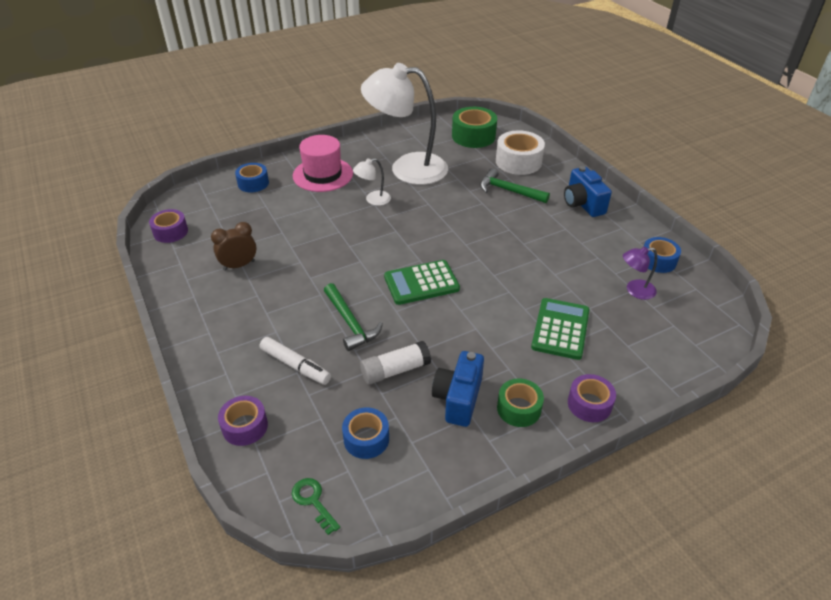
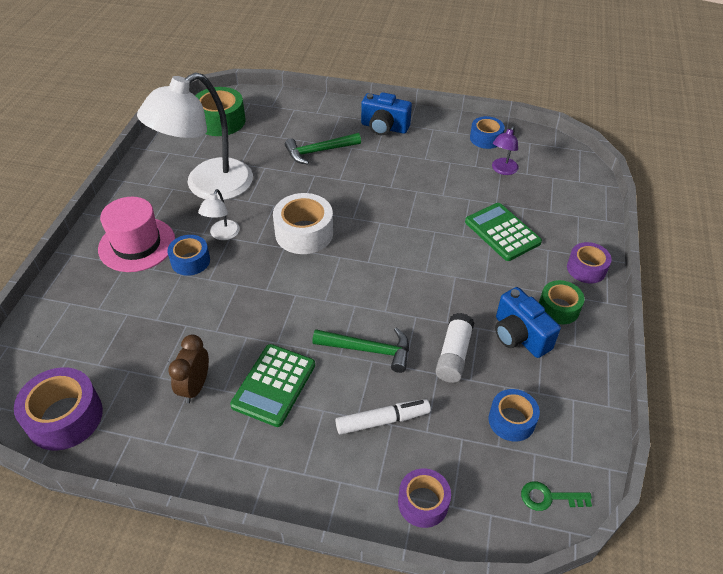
camera: 50 degrees left, 5 degrees up
(170, 232) = (65, 417): purple tape -> purple tape, size x1.57
(253, 183) = (76, 303): blue tape -> blue tape (190, 261)
(421, 283) = (369, 274): green calculator -> green calculator (274, 385)
(518, 161) = (290, 122): white tape -> white tape (304, 233)

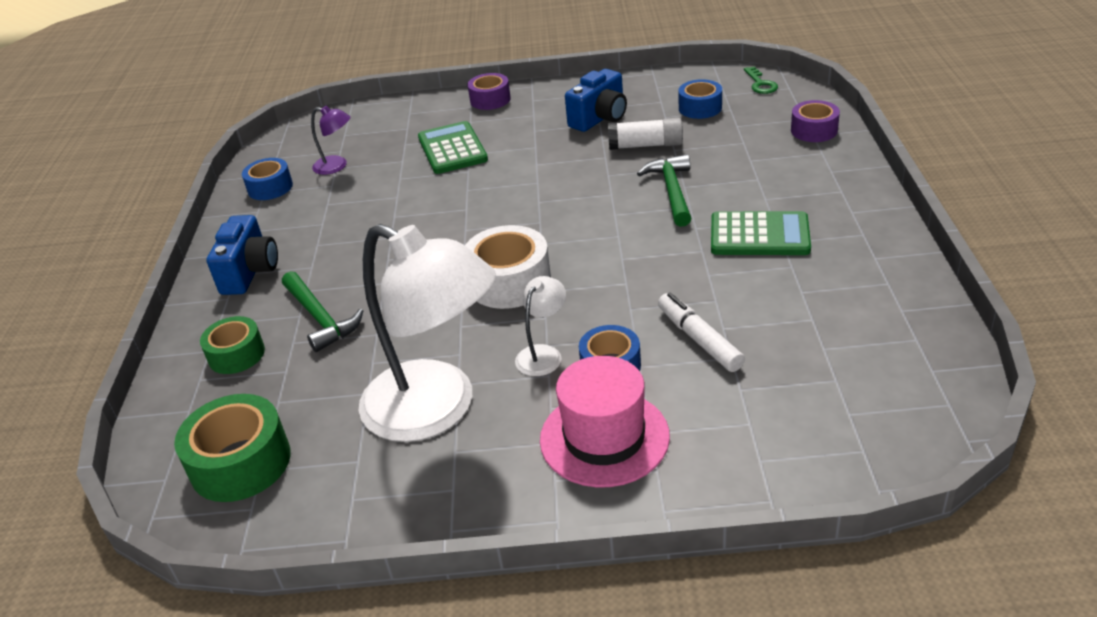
camera: 100 degrees left, 10 degrees down
(65, 417) = (927, 373): purple tape -> none
(195, 387) = (804, 287): brown clock -> none
(222, 235) = (543, 354): white lamp -> white lamp turned 60 degrees counterclockwise
(382, 420) = (750, 165): white marker -> white marker (699, 339)
(502, 232) = (452, 149): green calculator -> green calculator turned 120 degrees clockwise
(558, 308) = (552, 106): green tape -> green tape (236, 354)

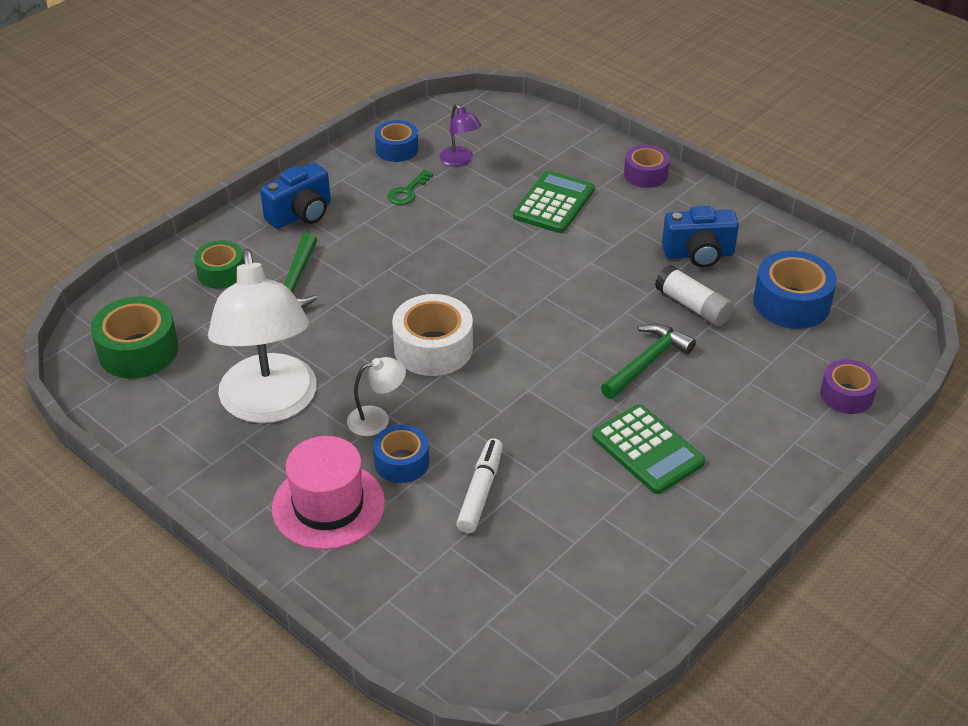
camera: 40 degrees right, 5 degrees up
(700, 108) = (791, 303): blue tape -> blue tape, size x1.57
(760, 84) = (881, 316): green key -> green key (407, 192)

